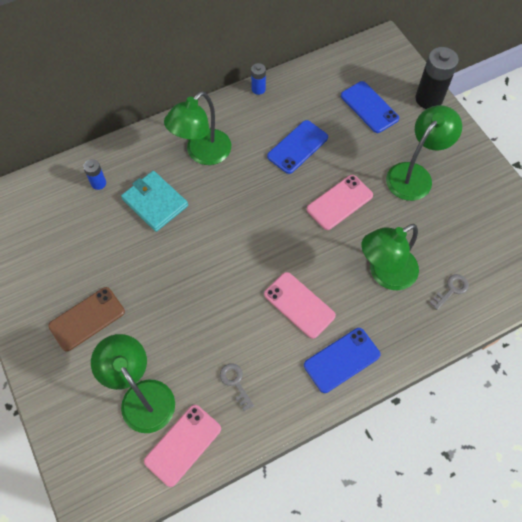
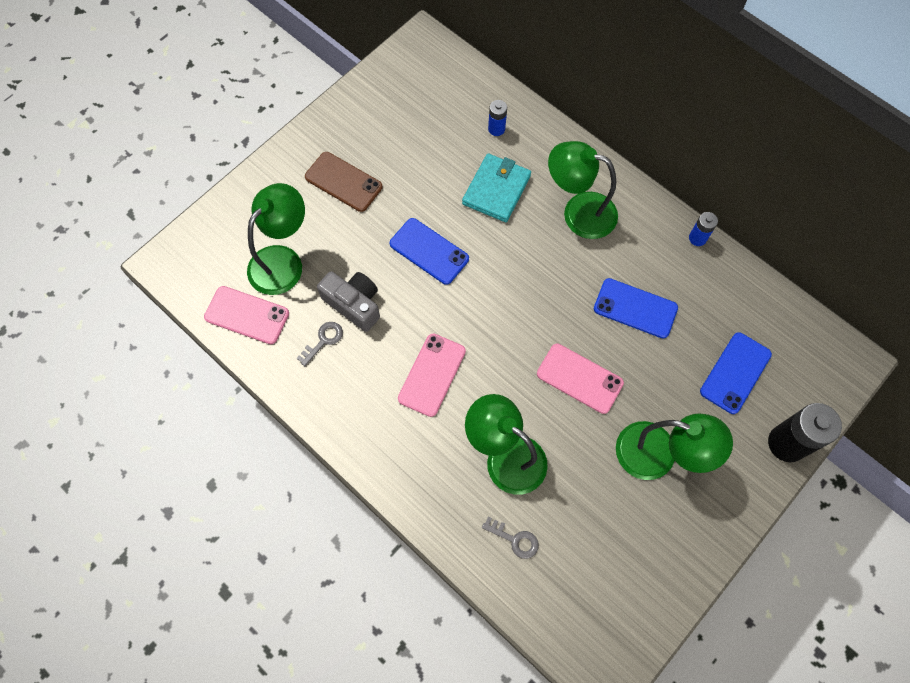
camera: 70 degrees right, 5 degrees up
(211, 346) = (354, 304): none -> grey camera
(341, 360) = (384, 438): blue phone -> blue phone (429, 251)

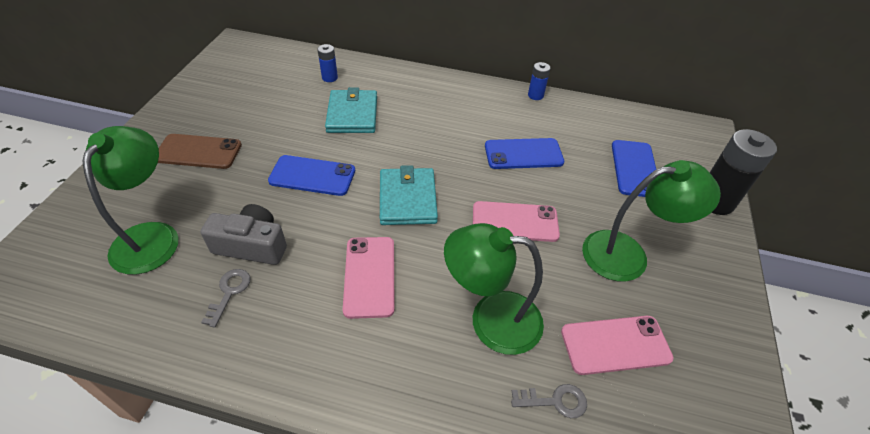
camera: 30 degrees left, 20 degrees down
(247, 315) = (120, 303): pink phone -> pink phone (615, 344)
(499, 313) = (408, 199): none -> turquoise wallet
(578, 212) = (432, 108): green lamp -> none

